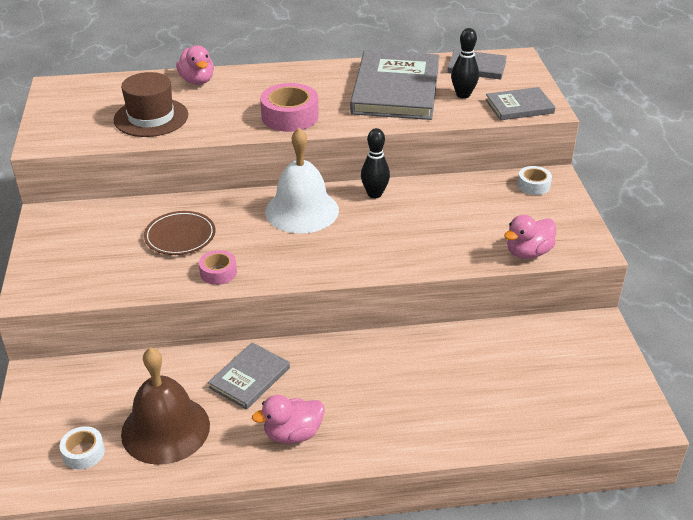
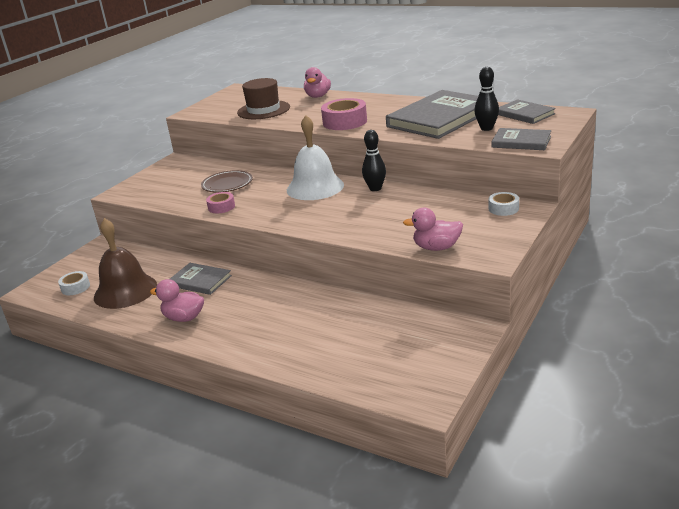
camera: 40 degrees right, 10 degrees down
(249, 378) = (200, 281): grey book -> grey book turned 45 degrees clockwise

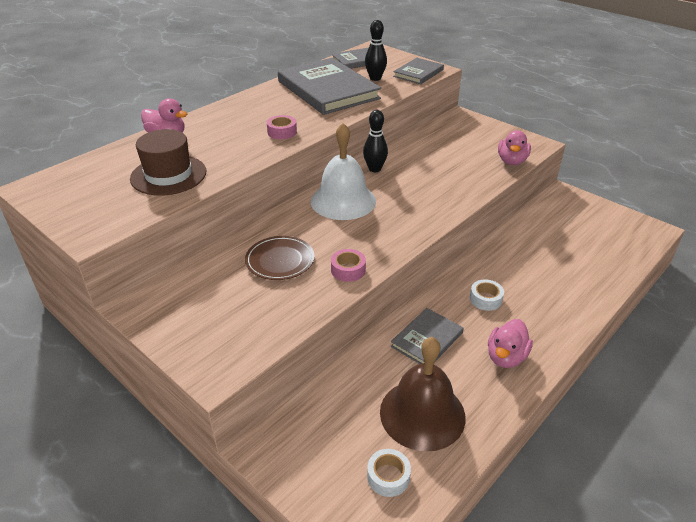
camera: 80 degrees left, 10 degrees up
(345, 122) = (282, 132): pink tape -> pink tape, size x0.57
(503, 208) = (457, 124): white tape -> white tape (485, 299)

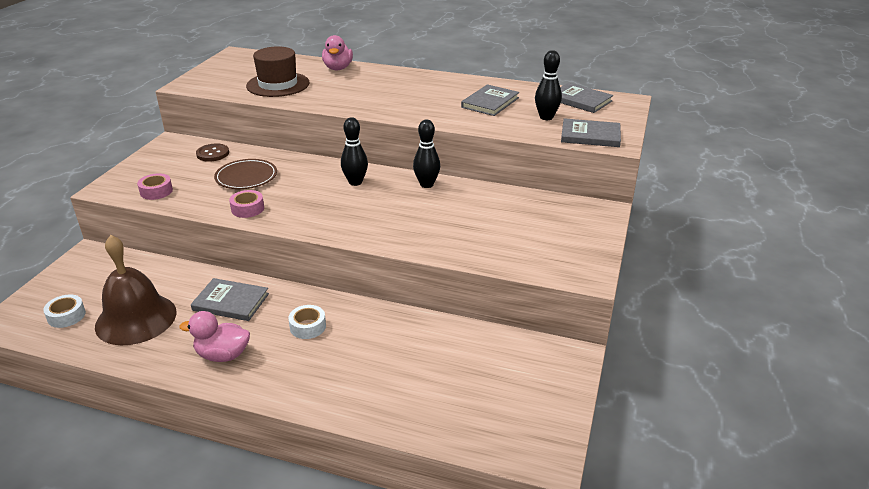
camera: 65 degrees right, 5 degrees down
(202, 276) = (213, 154): none -> brown button
(282, 132) = (382, 104): pink tape -> pink tape (156, 191)
(328, 90) = (490, 102): grey book -> grey book, size x0.51
(343, 201) = (355, 182): white bell -> black bowling pin
(512, 161) = (521, 263): pink duck -> none

